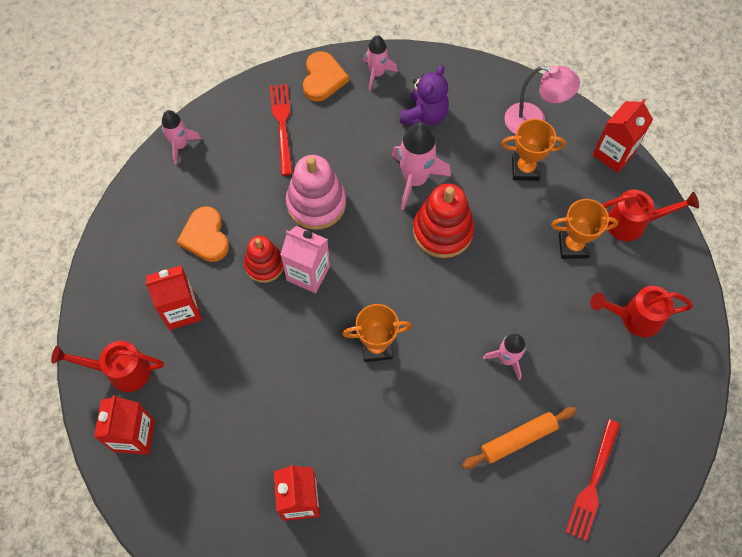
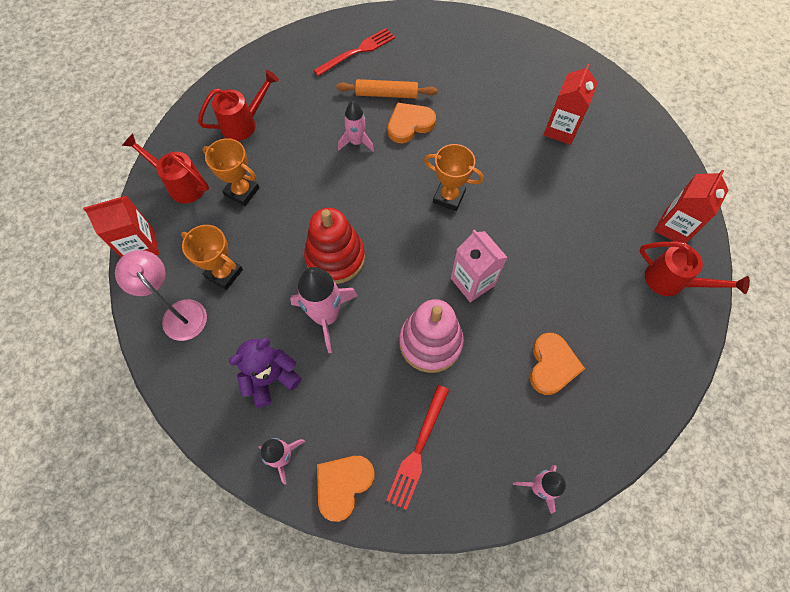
camera: 150 degrees left, 0 degrees up
(181, 310) = (600, 307): red carton -> none
(264, 264) = (508, 309): red stacking toy -> none
(468, 412) = (409, 124): none -> orange heart
(634, 317) = (244, 123): red watering can -> red watering can turned 60 degrees counterclockwise

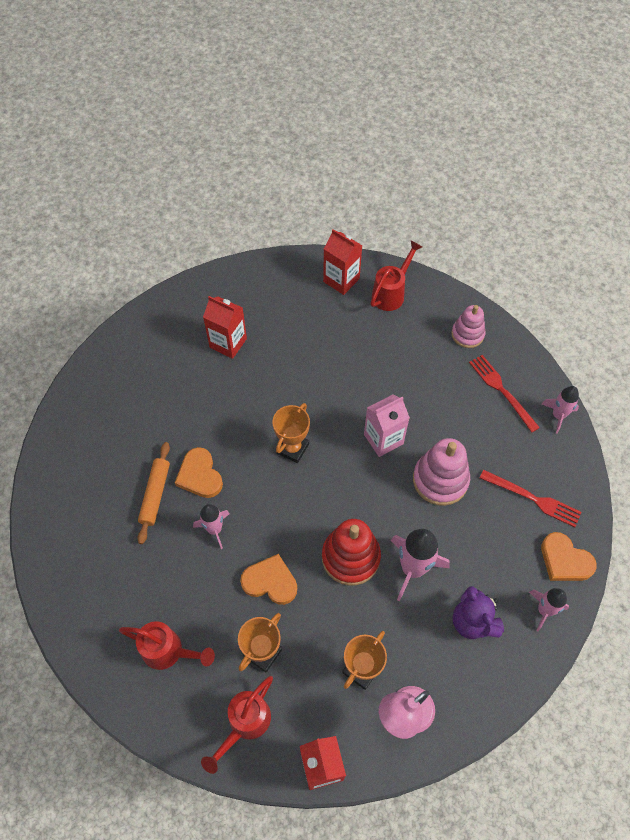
camera: 85 degrees left, 5 degrees down
(244, 123) = (169, 651): red watering can -> red watering can turned 135 degrees clockwise
(357, 51) = (87, 521): red fork -> red fork (502, 390)
(552, 365) = (461, 390): orange heart -> orange heart (270, 581)
(635, 372) = (467, 334): none -> pink stacking toy

